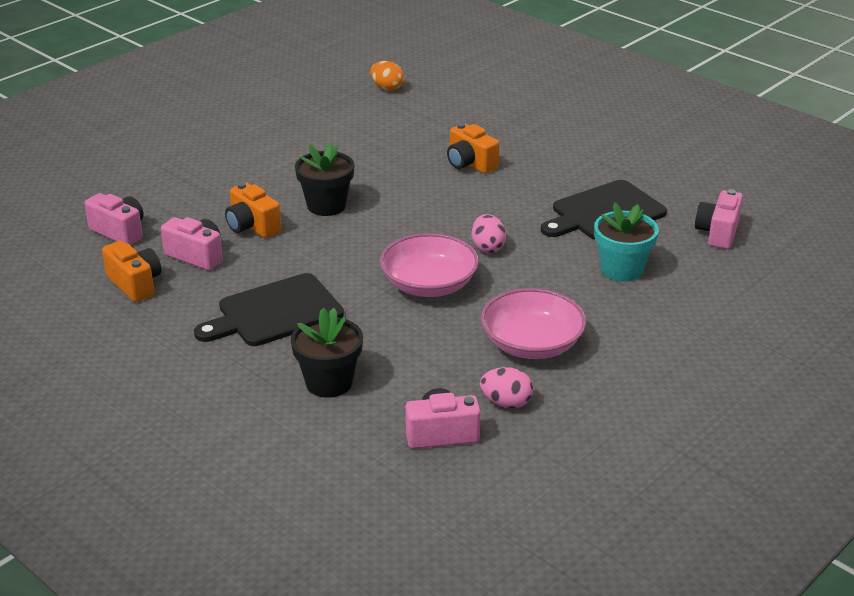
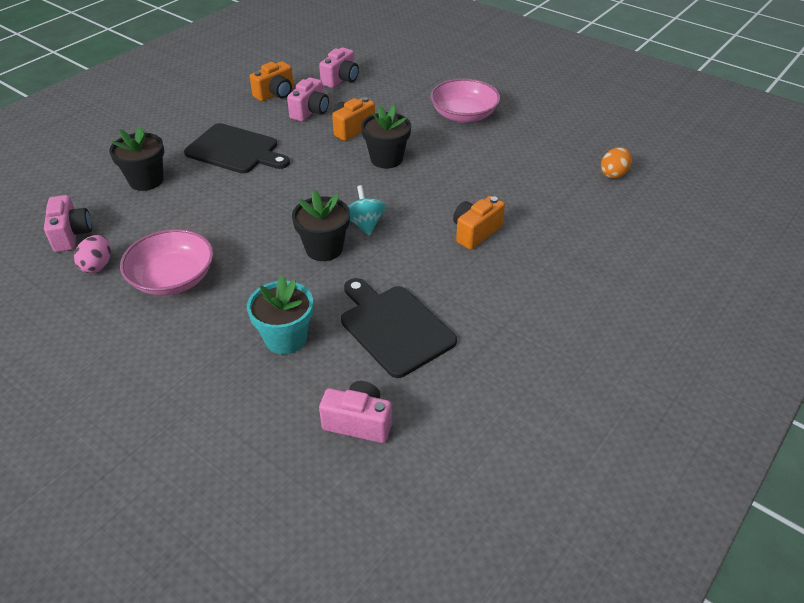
camera: 85 degrees right, 10 degrees up
(275, 312) = (235, 150): black cutting board -> black cutting board turned 150 degrees clockwise
(429, 284) = (266, 218): pink bowl -> pink bowl (463, 115)
(448, 223) = (365, 224): none -> turquoise spinning top
(487, 247) = (324, 249): pink egg -> black flower pot

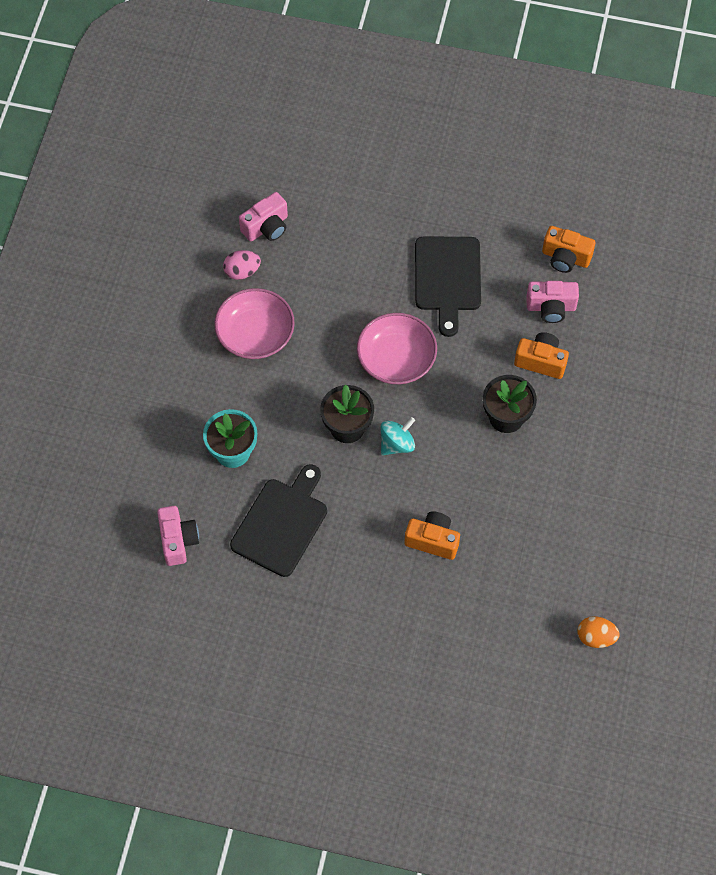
camera: 65 degrees right, 20 degrees up
(146, 180) = (363, 234): black flower pot -> none
(341, 79) = (631, 305): pink camera -> none
(463, 115) = (629, 456): pink bowl -> pink bowl (396, 359)

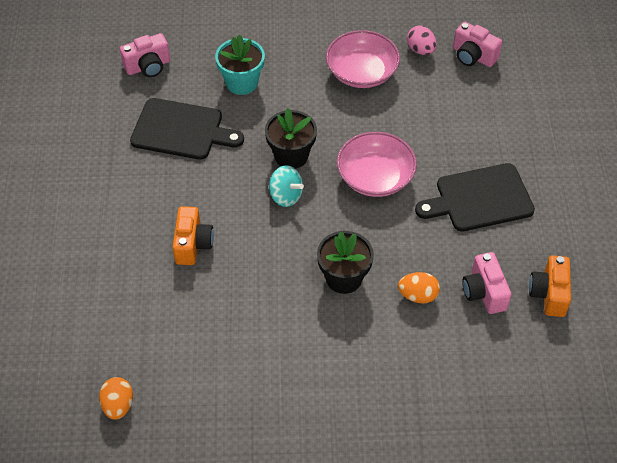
camera: 75 degrees right, 10 degrees down
(541, 361) = (418, 295): orange camera -> orange egg

